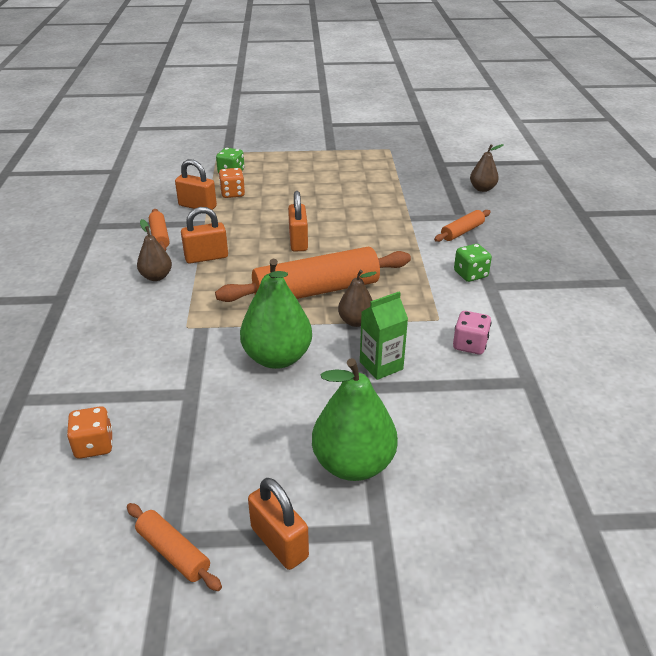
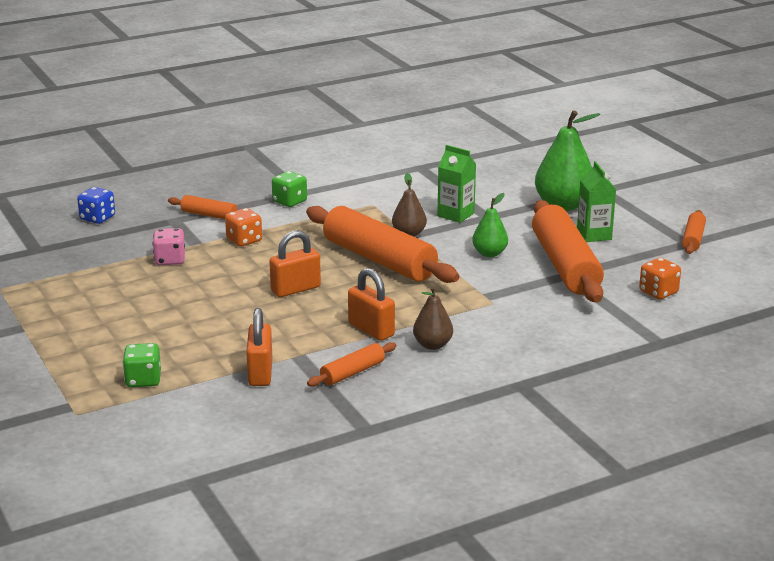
camera: 115 degrees left, 10 degrees down
(210, 400) = (565, 265): none -> orange rolling pin
(232, 193) = (208, 360): orange dice -> orange dice (244, 240)
(257, 455) = (594, 235): none -> green carton
(277, 357) = (489, 253): green pear -> green pear, size x0.56
(279, 542) = (646, 213): orange padlock -> none
(470, 345) = (396, 189): pink dice -> pink dice (170, 260)
(482, 189) = (97, 218): brown pear -> blue dice

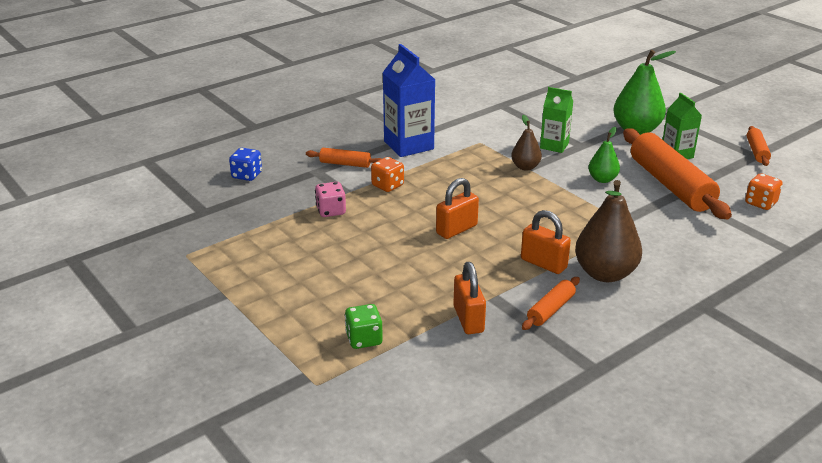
camera: 10 degrees left, 5 degrees up
(289, 201) = (408, 145): green dice -> blue carton
(379, 260) = (513, 194): orange rolling pin -> none
(432, 345) = (605, 273): brown pear -> brown pear, size x1.80

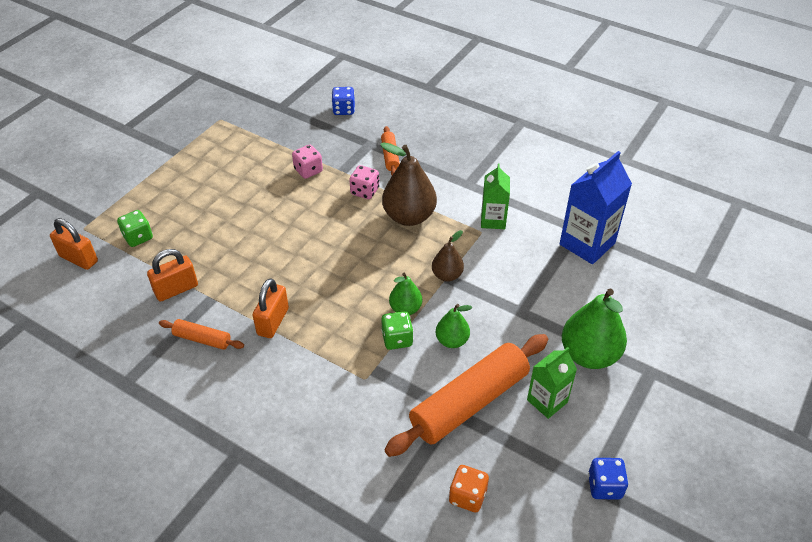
camera: 70 degrees right, 15 degrees up
(387, 185) = (365, 191): orange dice -> pink dice
(408, 145) = (446, 185): blue carton -> blue carton (587, 244)
(456, 229) = (309, 252): orange padlock -> orange padlock (78, 259)
(554, 146) = (506, 289): green carton -> green carton (493, 220)
(557, 193) = (405, 309): none -> green pear
(591, 203) = (397, 339): none -> green dice
(605, 273) = (270, 369): brown pear -> brown pear (409, 216)
(756, 151) = (604, 486): orange rolling pin -> blue dice

